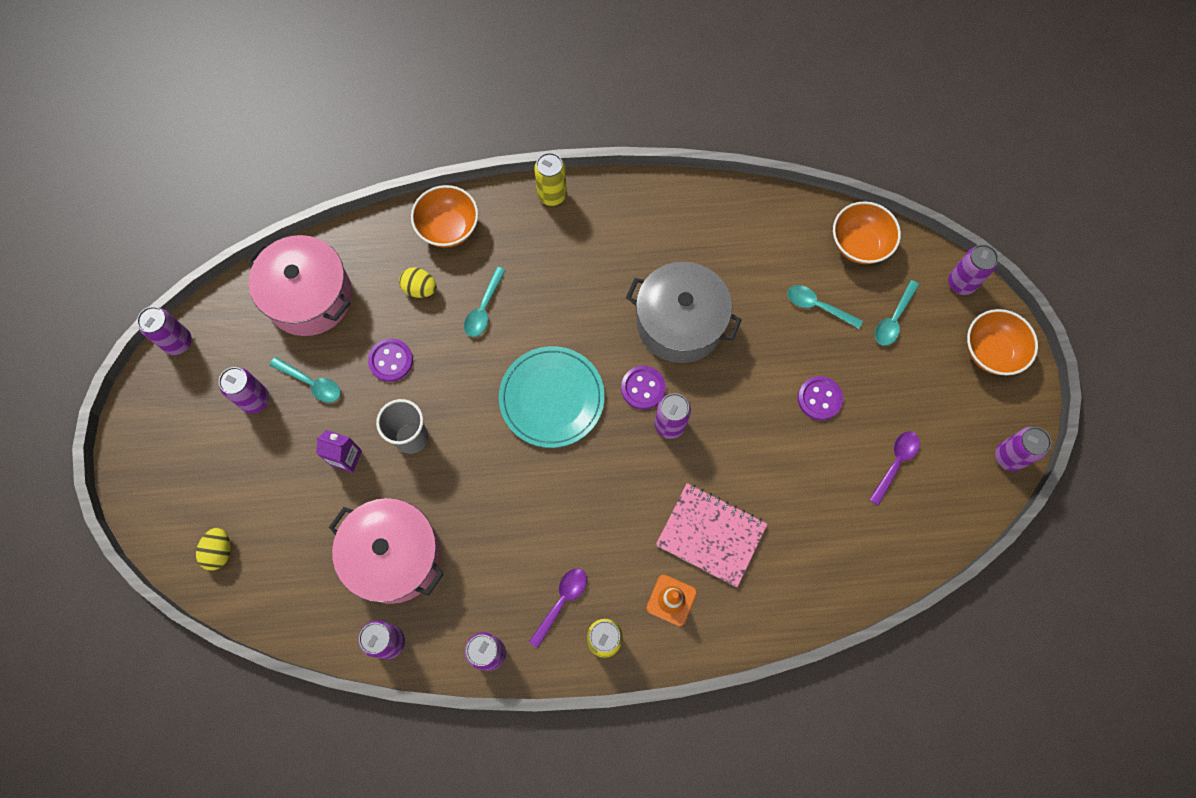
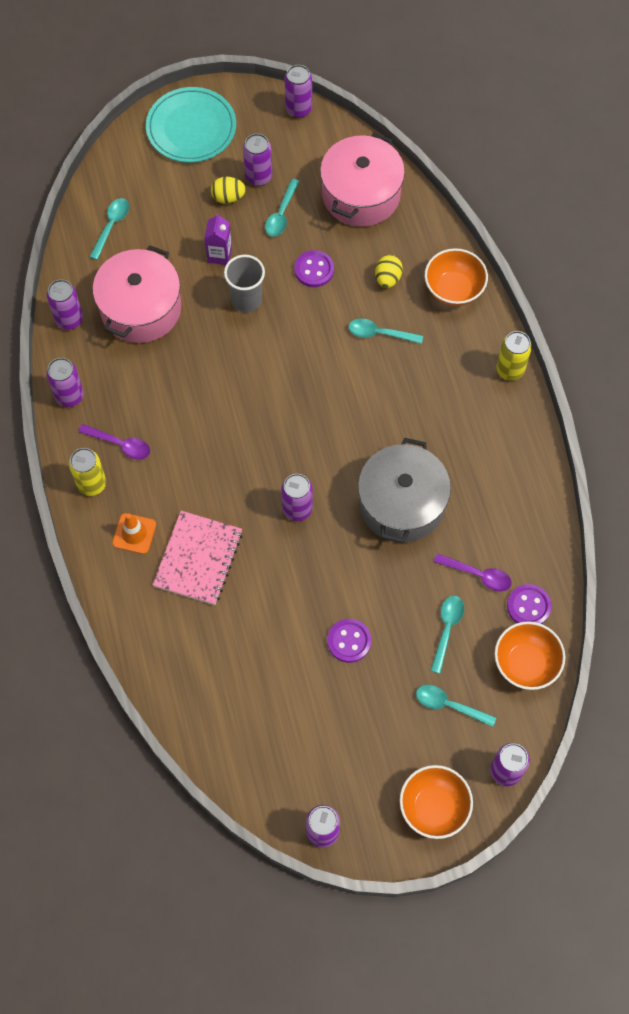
camera: 80 degrees right, 5 degrees down
(219, 551) = (126, 182): yellow egg -> yellow egg (228, 197)
(275, 576) = (111, 226): none -> turquoise spoon
(552, 398) = (304, 405): turquoise plate -> turquoise plate (191, 128)
(643, 388) = (329, 480): purple button -> purple button (528, 606)
(895, 463) = (296, 720): purple spoon -> purple spoon (477, 575)

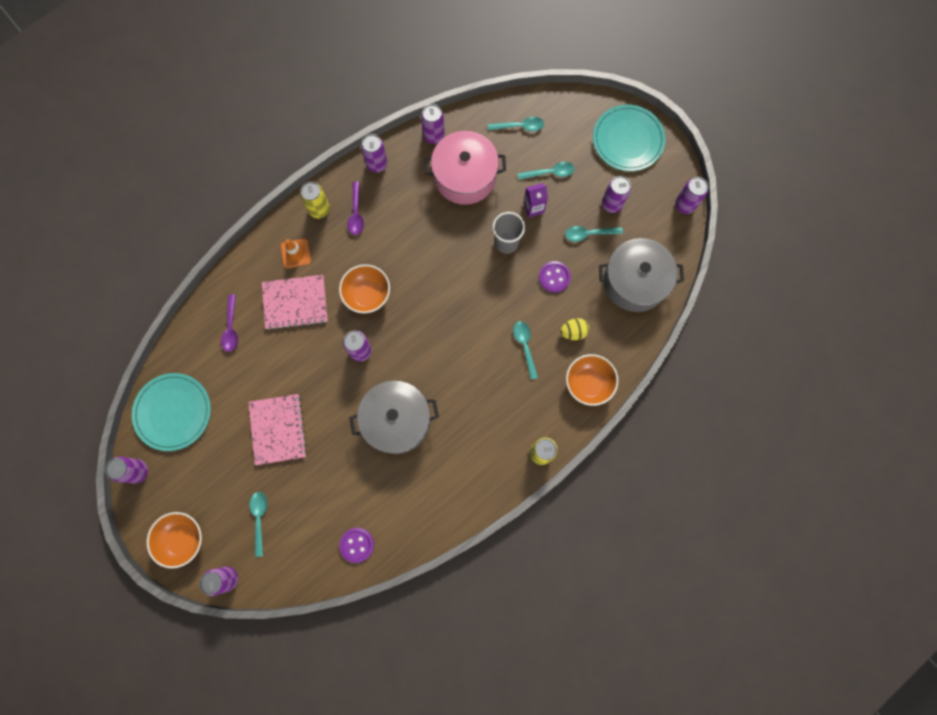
camera: 65 degrees right, 10 degrees up
(228, 197) = (583, 191): yellow egg -> none
(266, 759) = (173, 412): none -> turquoise plate
(349, 641) = (278, 429): purple button -> pink notebook
(361, 194) = (635, 282): pink pot -> grey pot
(447, 629) = (314, 493): turquoise spoon -> turquoise spoon (549, 173)
(477, 575) = (365, 498): purple spoon -> purple spoon (231, 327)
(525, 663) = (312, 560): orange bowl -> orange bowl (367, 295)

